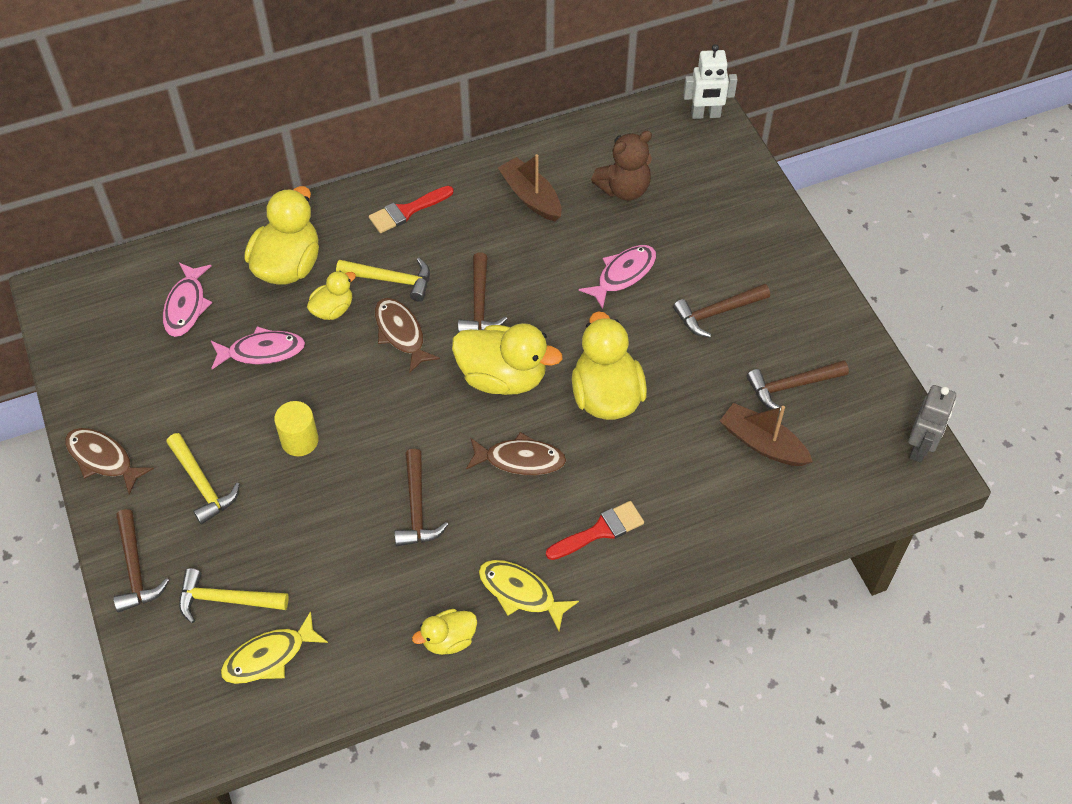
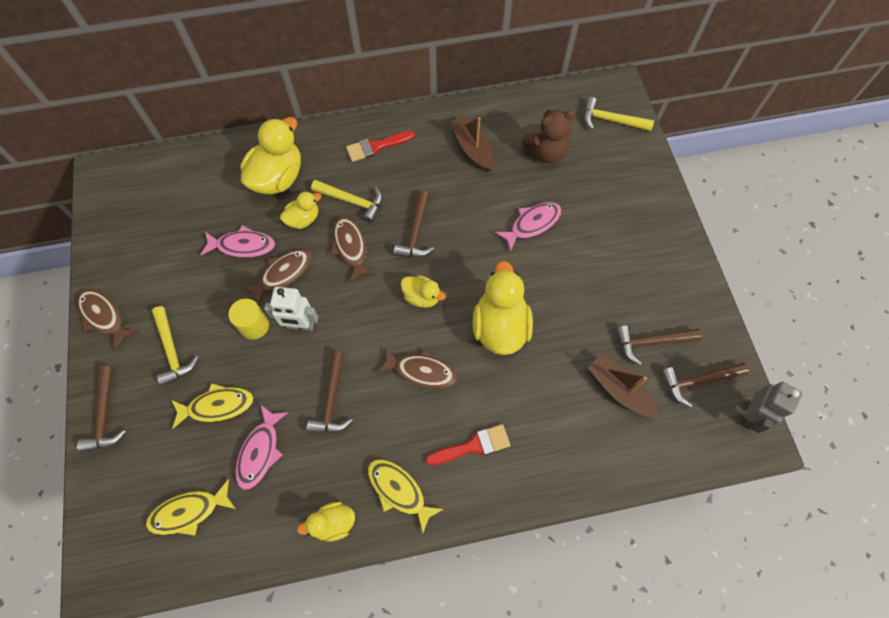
camera: 10 degrees right, 10 degrees up
(186, 306) = (195, 199): pink fish -> pink fish (260, 451)
(226, 600) = (167, 454): yellow hammer -> yellow hammer (611, 120)
(275, 537) = (217, 406): none -> yellow fish
(322, 377) = (283, 274): none -> brown fish
(503, 377) = (422, 297): yellow duck -> yellow duck, size x0.54
(705, 115) = (620, 100): white robot -> white robot (300, 325)
(717, 313) = (601, 268): brown hammer -> brown hammer (698, 381)

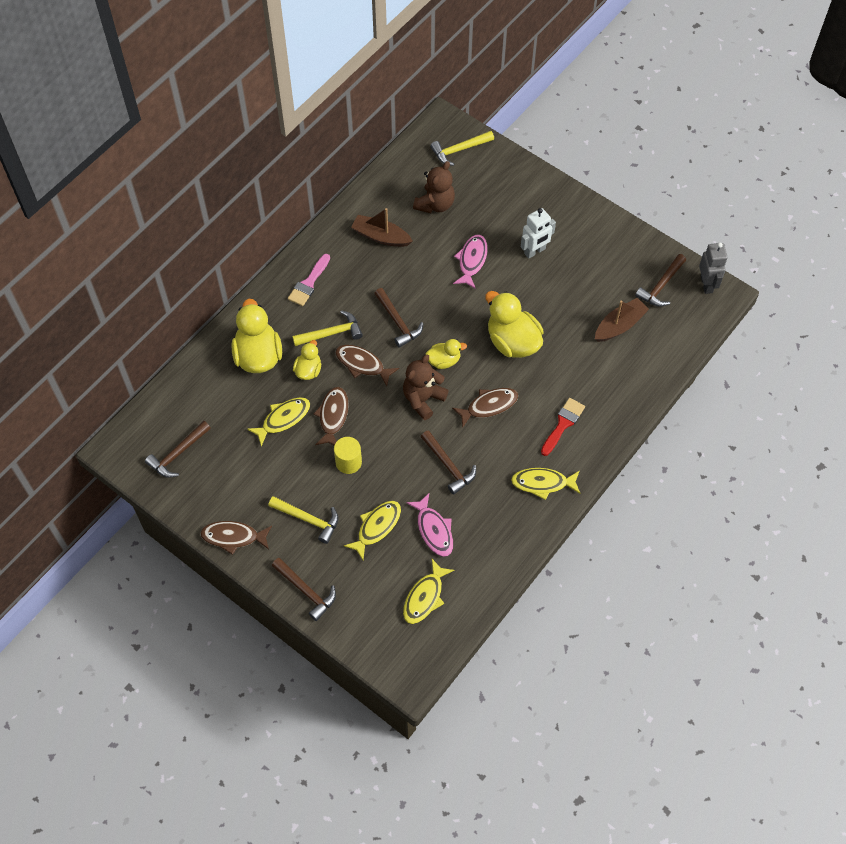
camera: 40 degrees left, 5 degrees down
(242, 246) = (283, 419): pink fish -> yellow fish
(300, 325) = (380, 438): white robot -> white robot (535, 251)
(333, 523) = (521, 531): yellow duck -> none
(370, 318) = (423, 399): none -> brown teddy bear
(376, 146) = (309, 283): red brush -> pink brush
(619, 389) = (619, 325): brown boat -> brown boat turned 135 degrees clockwise
(651, 342) = (614, 282): brown hammer -> brown hammer (178, 454)

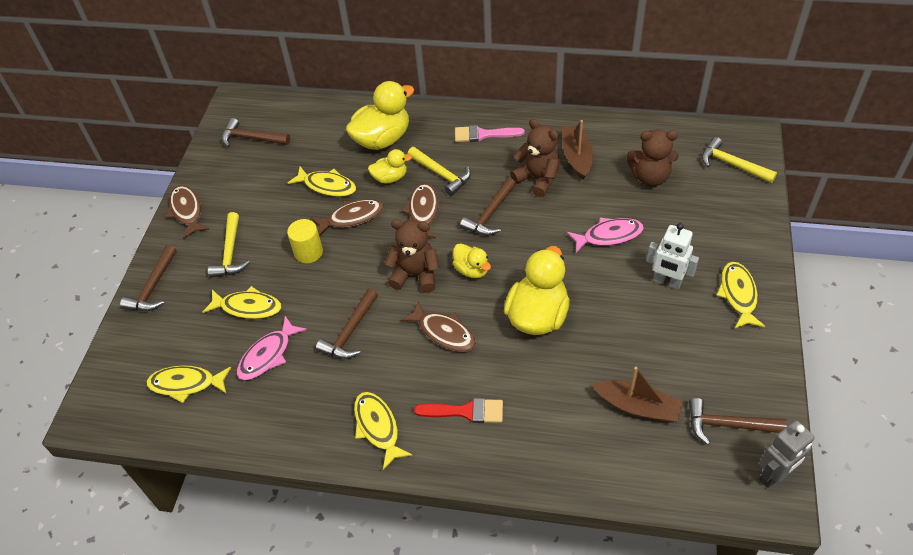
camera: 65 degrees right, 10 degrees down
(384, 273) = (537, 179): none -> brown teddy bear
(571, 219) = (738, 294): none -> yellow fish

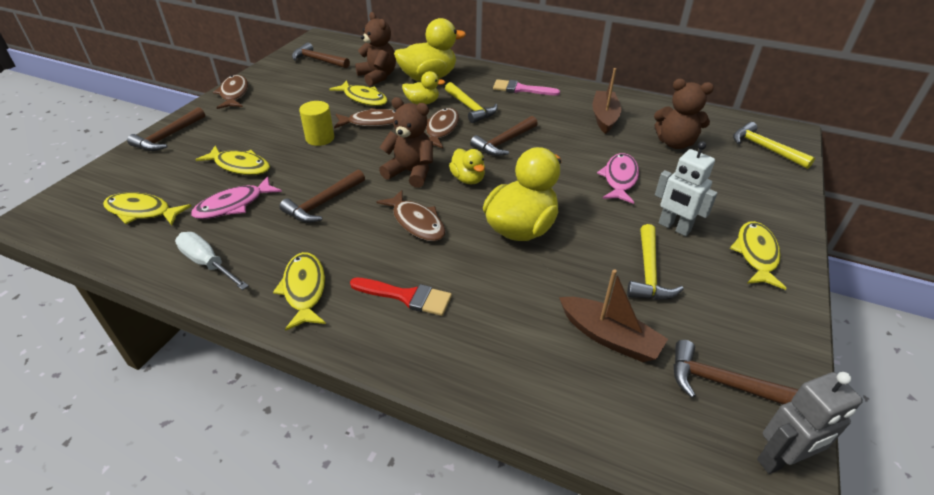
camera: 10 degrees right, 10 degrees down
(230, 253) = (251, 126): yellow hammer -> yellow hammer (648, 272)
(280, 423) = (207, 263): none -> white screwdriver
(537, 179) = (561, 126): brown teddy bear -> brown teddy bear (378, 76)
(609, 236) = (619, 179): pink fish -> pink fish turned 75 degrees counterclockwise

